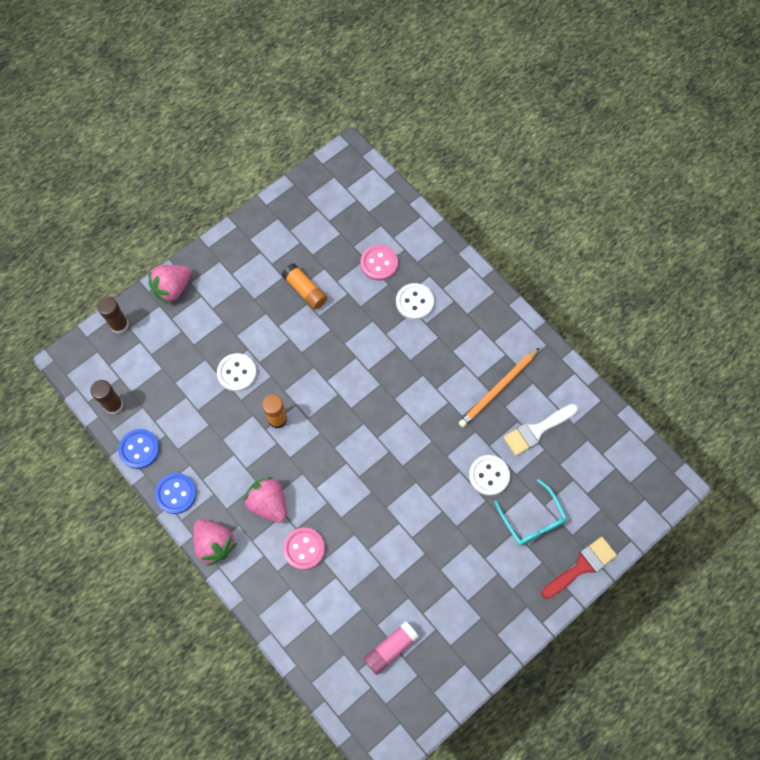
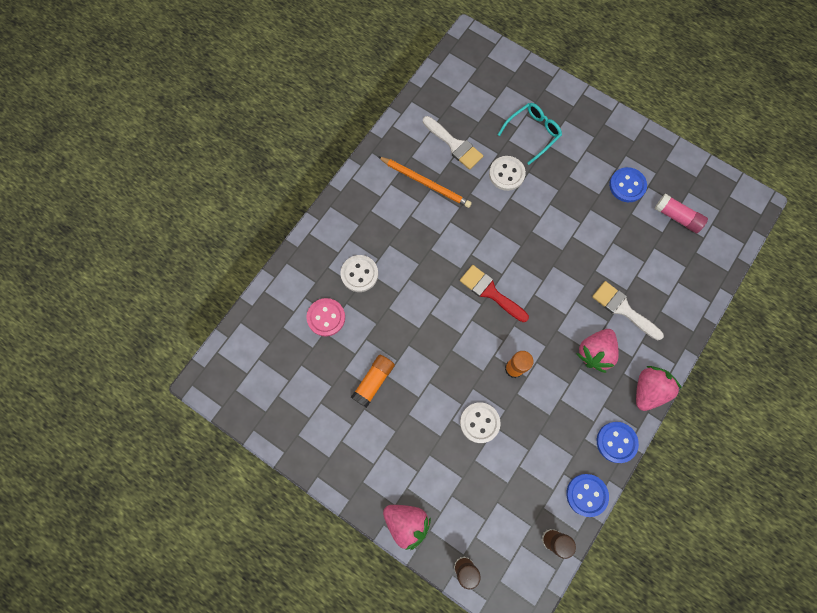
camera: 105 degrees left, 5 degrees up
(304, 549) = (623, 309): pink button -> white brush
(443, 605) = (627, 185): none -> blue button
(581, 566) = (558, 91): red brush -> red brush (490, 292)

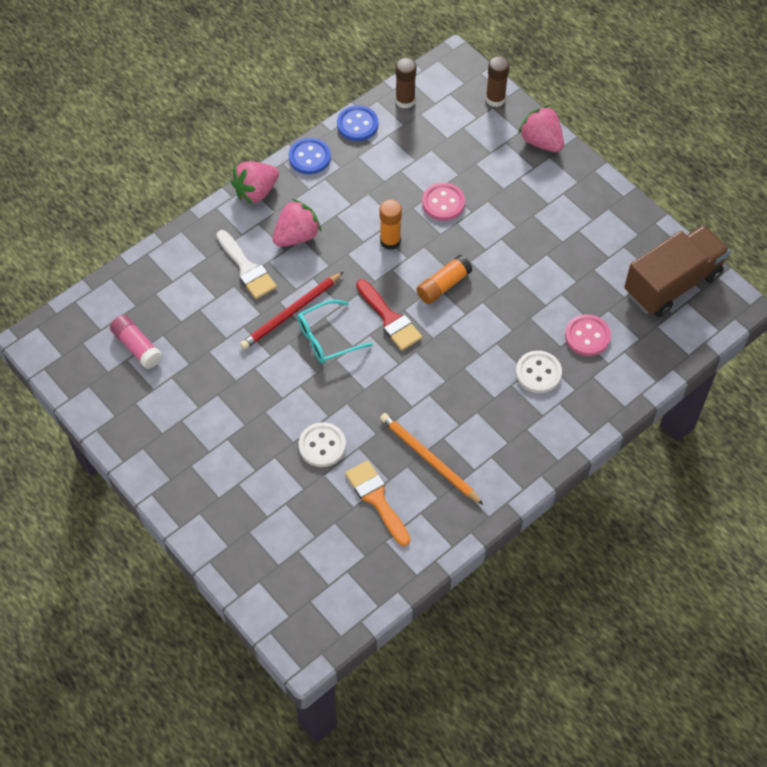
camera: 165 degrees left, 15 degrees down
(261, 388) = (672, 284): none -> brown truck
(373, 381) = (547, 263): orange glue stick -> orange glue stick (443, 285)
(454, 145) = (377, 499): white brush -> orange brush
(479, 422) = (443, 203): white button -> pink button
(532, 133) = (269, 489): turquoise glasses -> turquoise glasses (327, 338)
(571, 277) = (291, 313): none -> red pencil
(627, 185) = (178, 396): blue button -> none

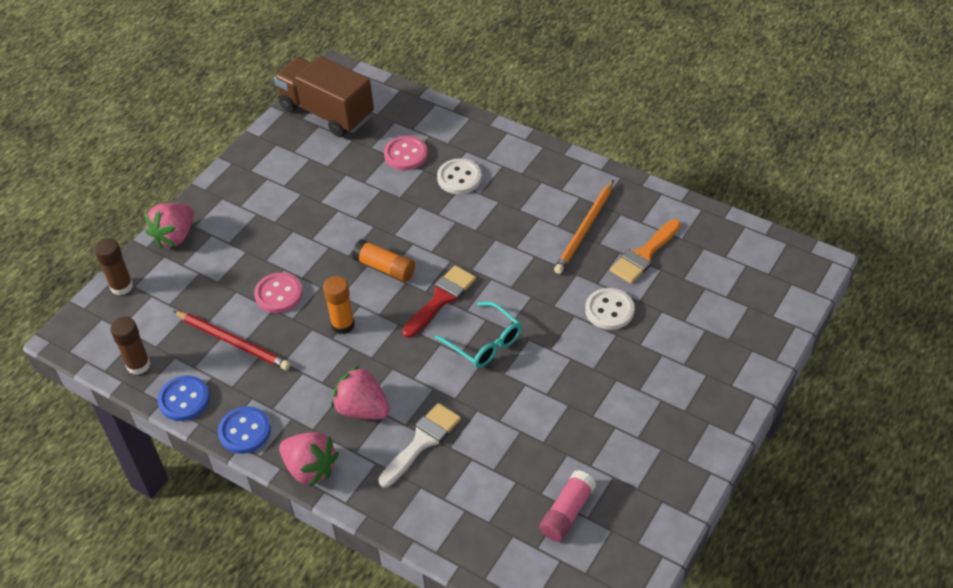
camera: 105 degrees left, 10 degrees down
(291, 313) = (465, 383): red pencil -> red pencil (233, 342)

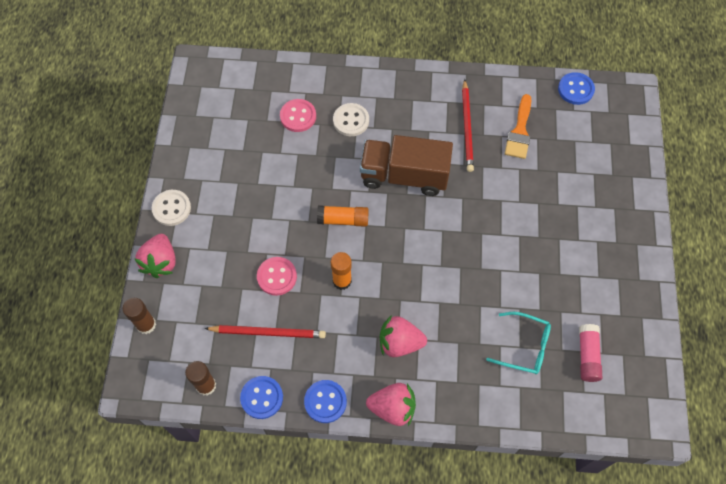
camera: 30 degrees left, 15 degrees up
(327, 112) = (212, 103): brown truck -> brown truck (404, 176)
(422, 442) = (458, 349): white brush -> none
(441, 299) = (400, 228): red brush -> none
(484, 342) = (452, 250): turquoise glasses -> turquoise glasses (524, 346)
(585, 229) = (467, 127): orange pencil -> red pencil
(609, 310) = (522, 186): white button -> white button (171, 208)
(742, 236) = (575, 89): none -> blue button

